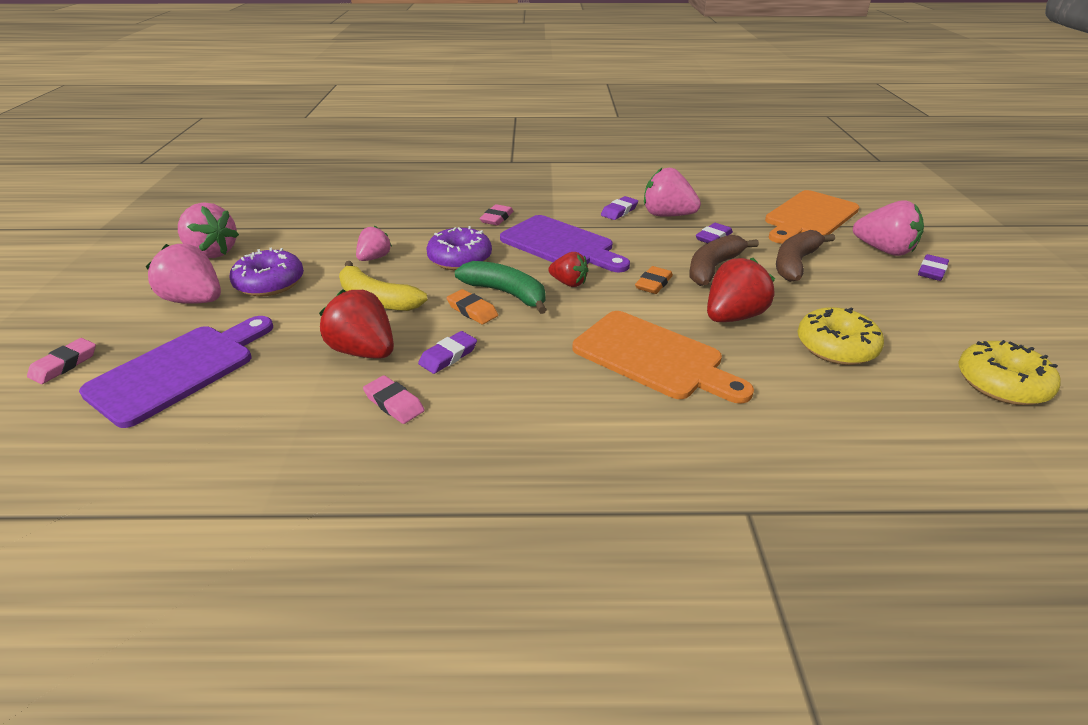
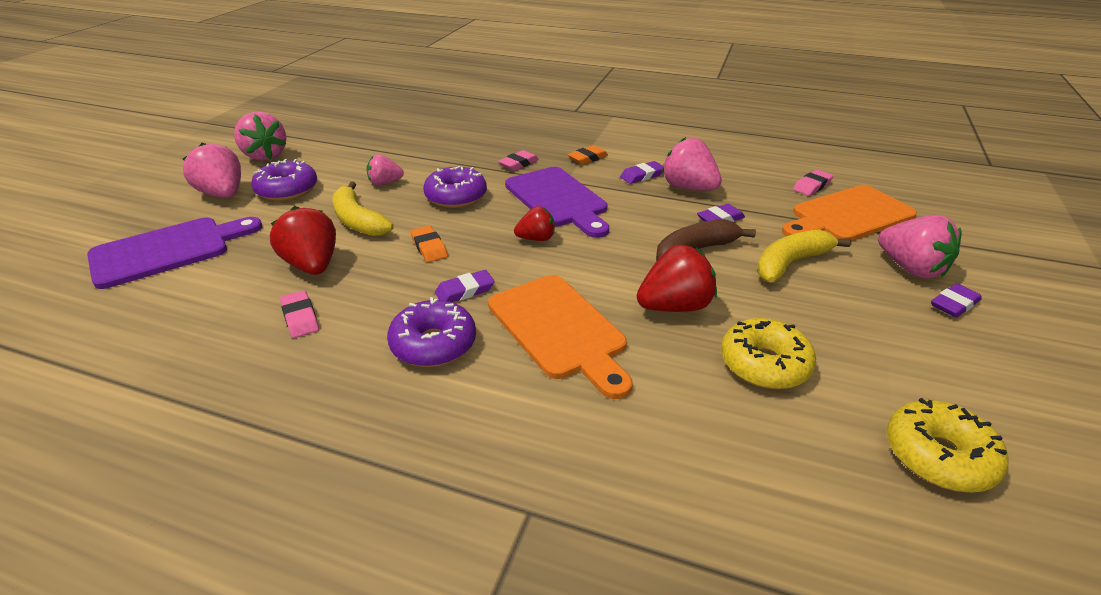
camera: 20 degrees right, 0 degrees up
(64, 364) = (98, 228): pink eraser -> pink eraser (812, 186)
(374, 258) = (385, 183): pink strawberry -> pink strawberry turned 150 degrees counterclockwise
(448, 356) = (376, 285): purple eraser -> purple eraser (465, 291)
(506, 293) = (471, 237): green banana -> none
(550, 396) = (433, 344): none -> purple donut
(569, 283) = (536, 239): red strawberry -> red strawberry turned 60 degrees counterclockwise
(653, 283) = (618, 255): orange eraser -> orange eraser (587, 158)
(795, 263) = (790, 263): brown banana -> yellow banana

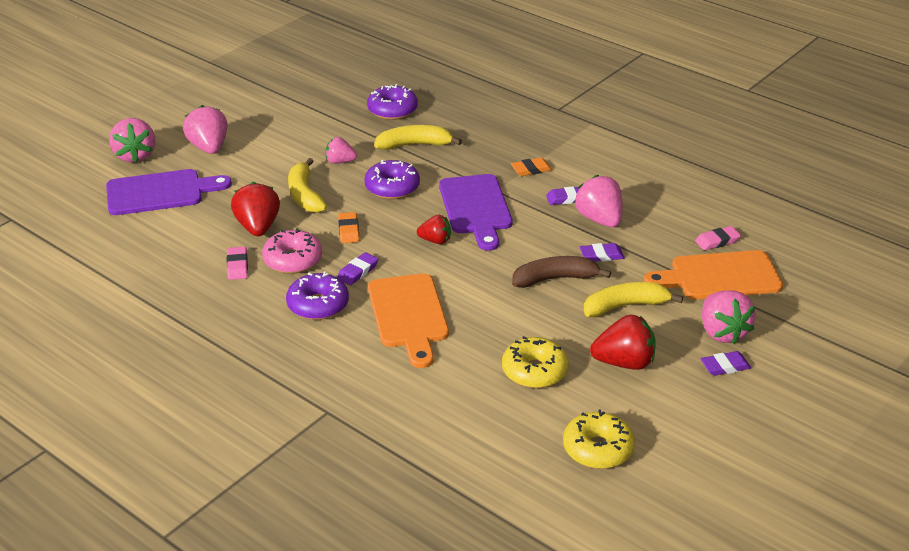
camera: 20 degrees right, 0 degrees up
(265, 156) = (251, 112): pink strawberry -> pink strawberry (135, 155)
(287, 190) = (259, 153): purple donut -> purple donut (392, 110)
(374, 294) = (293, 260): none -> pink donut
(457, 156) = (414, 145): none -> yellow banana
(465, 291) = (358, 272): purple eraser -> purple eraser turned 45 degrees counterclockwise
(518, 164) = (464, 163): pink eraser -> none
(674, 306) = (503, 318): red strawberry -> red strawberry (624, 363)

